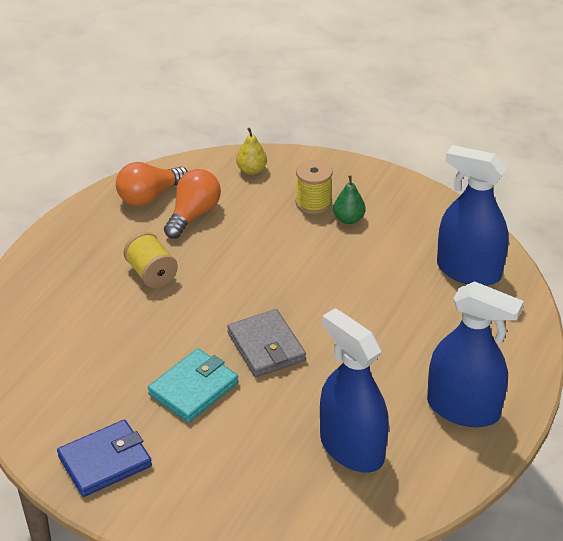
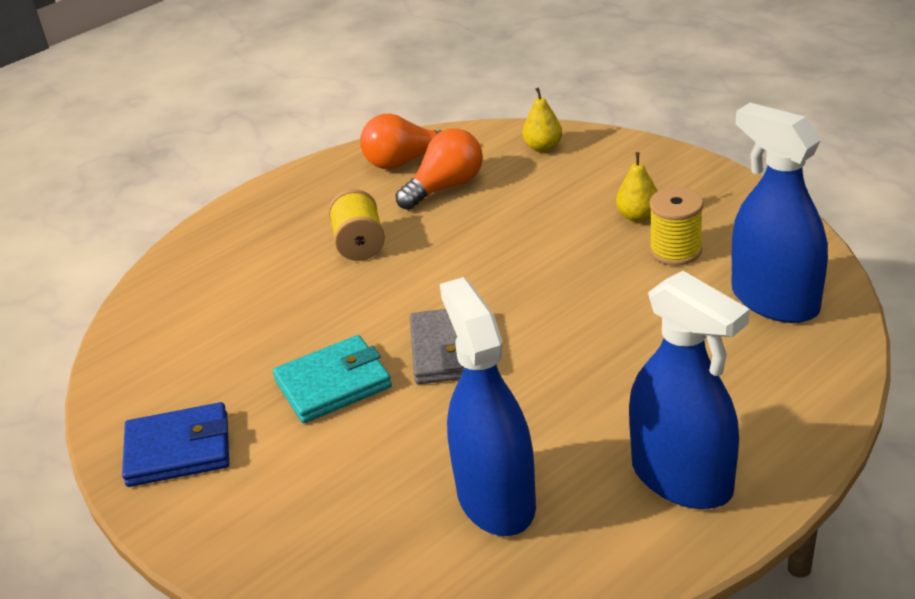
camera: 25 degrees right, 5 degrees down
(313, 203) = (601, 192): yellow spool -> yellow spool (675, 251)
(348, 219) = (638, 216): green pear -> yellow pear

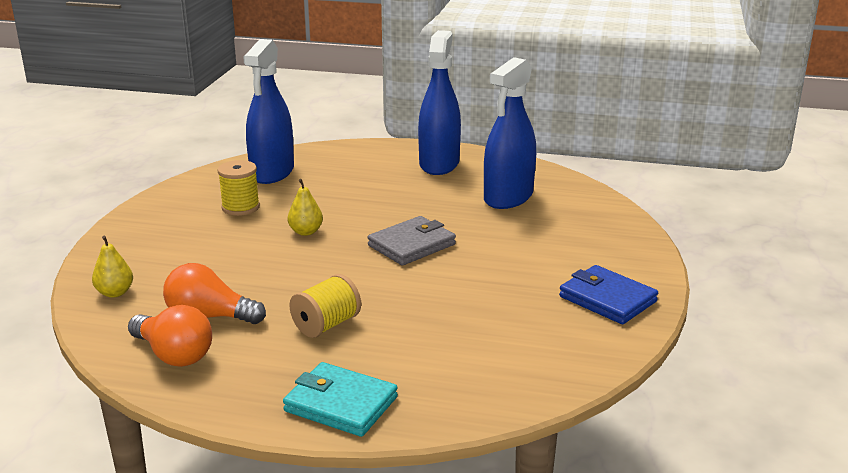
camera: 130 degrees left, 10 degrees down
(333, 384) = (487, 271): turquoise wallet -> turquoise wallet (341, 404)
(638, 216) = (205, 228): yellow pear -> yellow pear (306, 232)

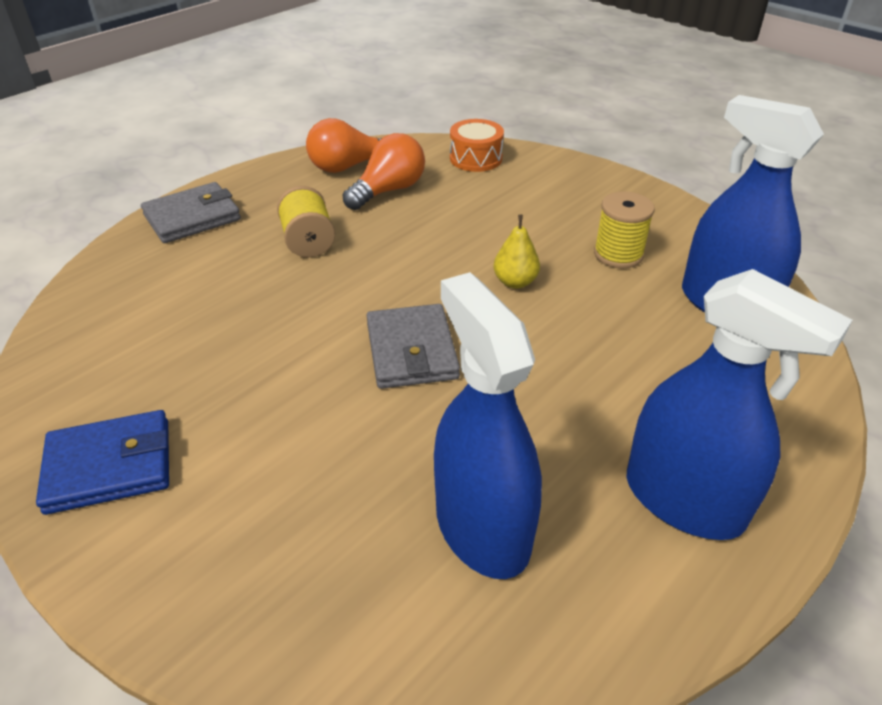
camera: 120 degrees right, 15 degrees up
(115, 293) = (475, 158): yellow pear -> orange drum
(341, 404) = (192, 217): turquoise wallet -> grey wallet

